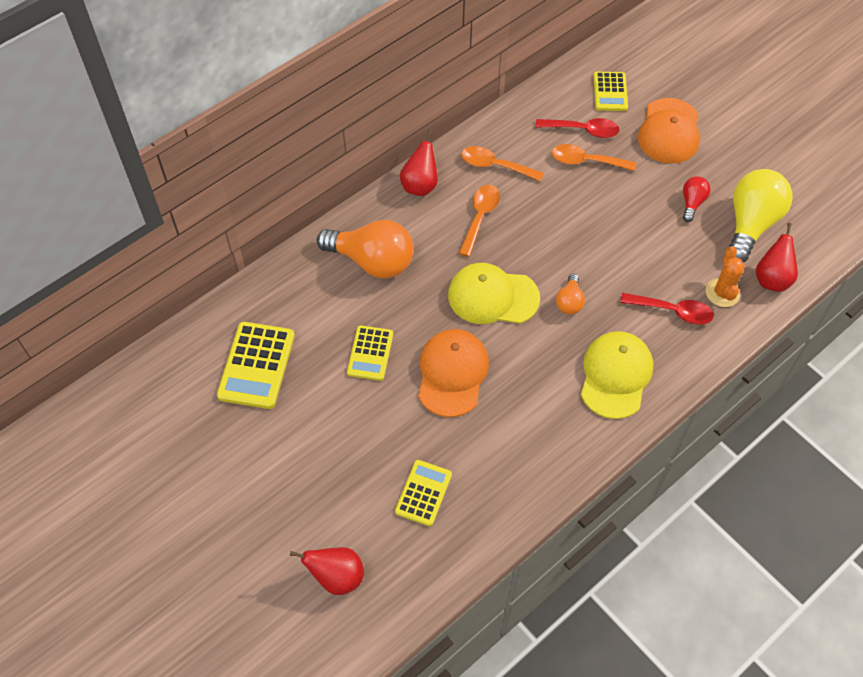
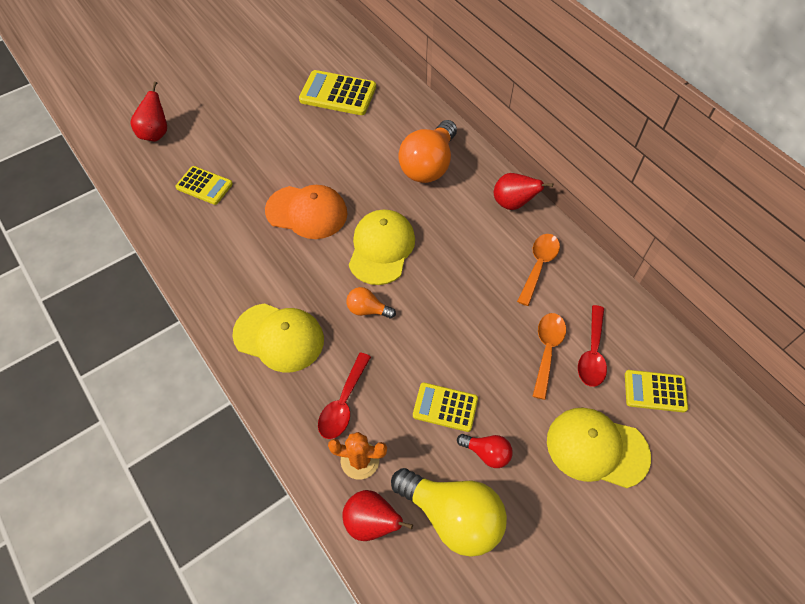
camera: 95 degrees right, 0 degrees up
(370, 353) = (336, 160): yellow calculator -> yellow calculator (445, 407)
(480, 217) = (474, 247): orange spoon -> none
(669, 131) = (596, 448): orange cap -> yellow cap

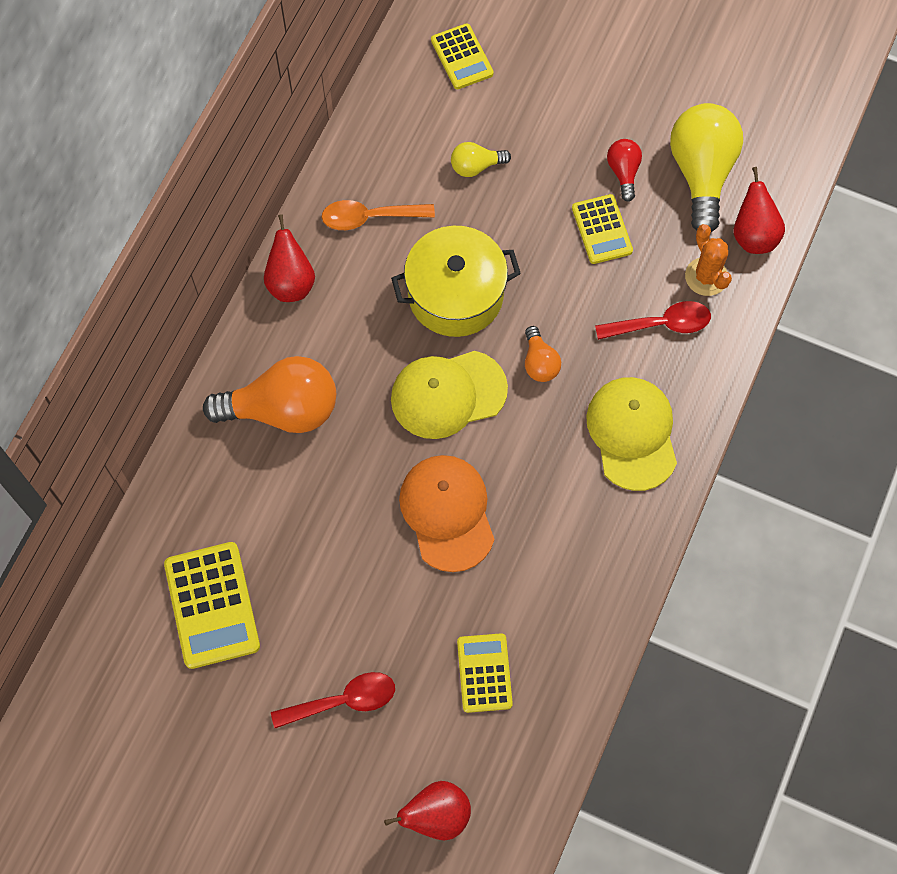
camera: 120 degrees left, 10 degrees up
(449, 286) = (455, 295): none -> yellow pot
(547, 350) = (476, 166): orange spoon -> yellow light bulb
(592, 353) = (453, 125): red spoon -> red spoon (343, 701)
(596, 448) = (556, 85): yellow cap -> none

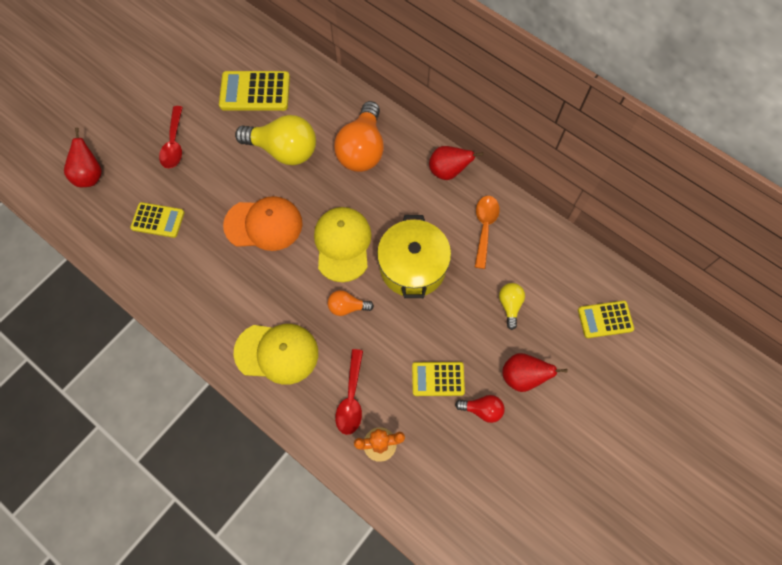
camera: 105 degrees right, 0 degrees up
(701, 173) = (468, 470): yellow light bulb -> yellow light bulb (284, 150)
(753, 235) = (404, 493): red pear -> red pear (522, 376)

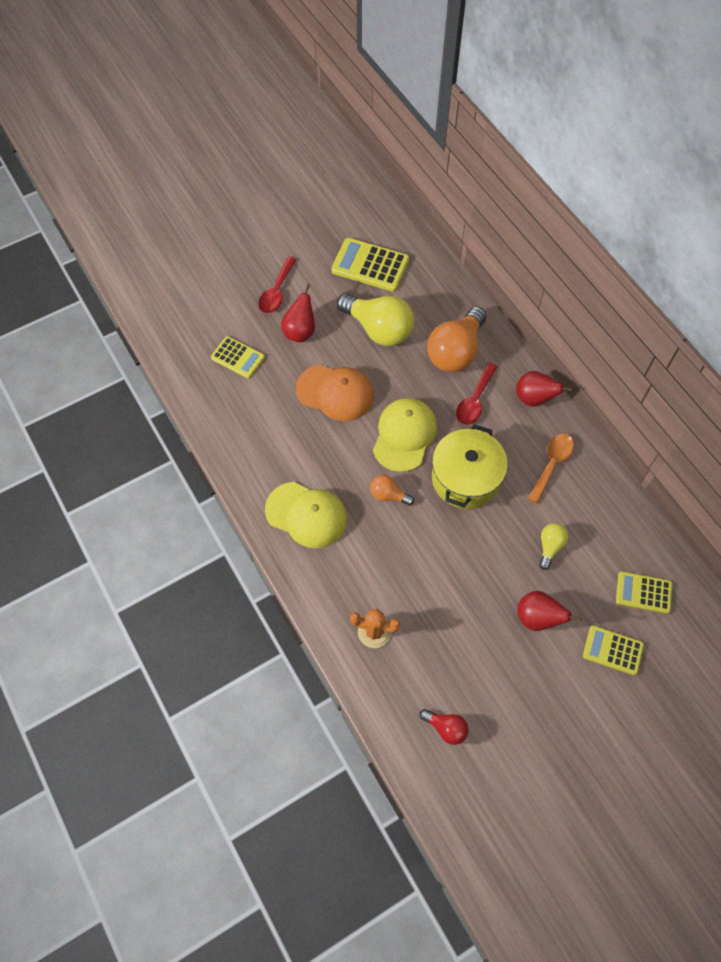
camera: 20 degrees right, 5 degrees down
(90, 175) = (190, 298): red pear -> red pear (300, 332)
(351, 398) = (362, 580): red spoon -> red spoon (474, 401)
(438, 379) = (452, 591): yellow calculator -> yellow calculator (612, 650)
(482, 409) = (485, 635): red light bulb -> red light bulb (446, 728)

